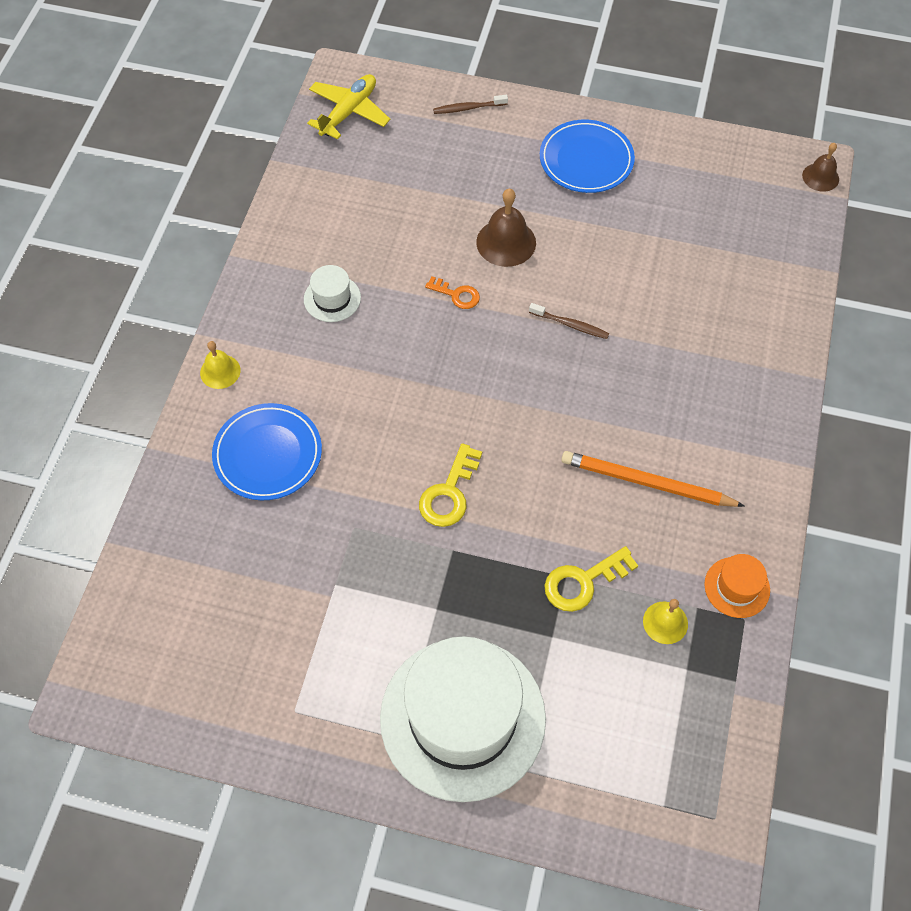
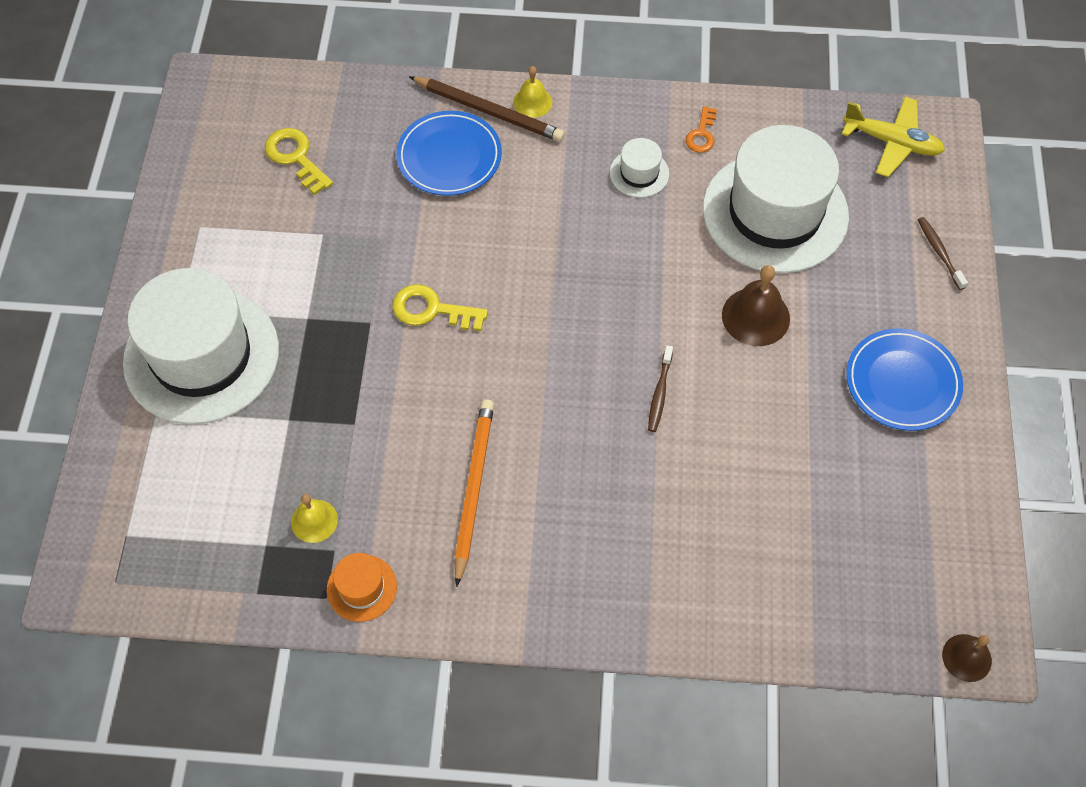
camera: 80 degrees right, 0 degrees up
(220, 411) = (489, 111): none -> brown pencil
(401, 207) = (775, 212): none -> white hat
(457, 295) = (672, 281): orange key -> orange key (701, 134)
(583, 582) = (350, 440): yellow key -> yellow key (295, 157)

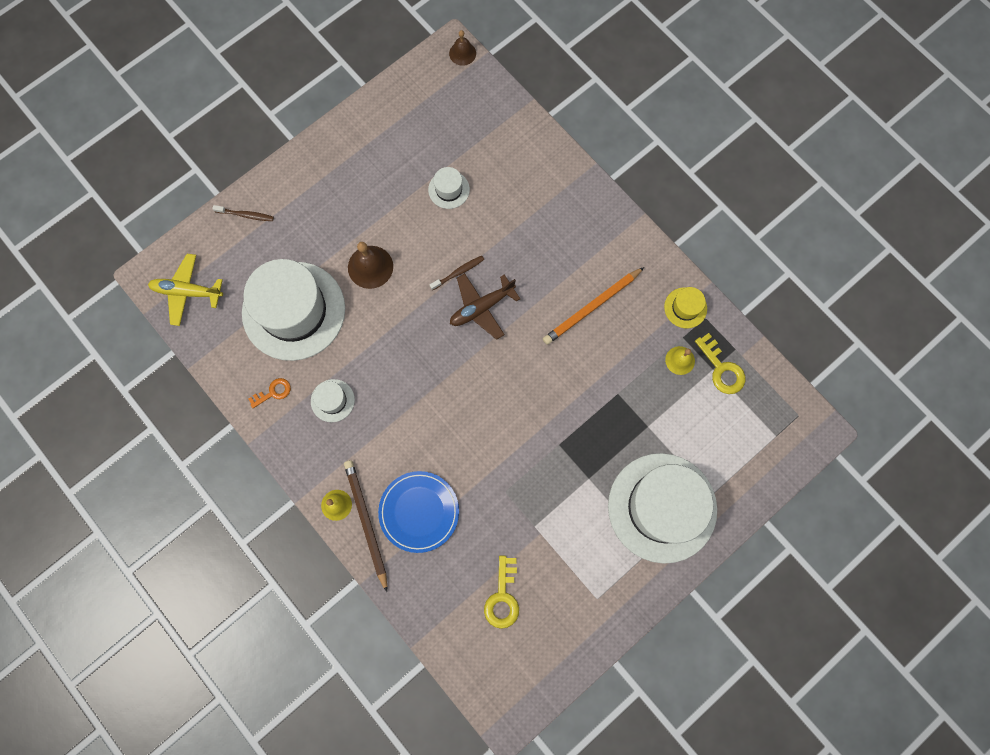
camera: 135 degrees left, 15 degrees up
(362, 588) = (685, 308): orange hat -> yellow hat
(431, 310) = (521, 422): yellow key -> yellow key (721, 369)
(594, 380) = (481, 307): none -> brown plane
(776, 471) = (449, 189): none -> white hat
(892, 142) = (187, 292): yellow plane -> yellow plane turned 60 degrees counterclockwise
(902, 382) = (345, 174): blue plate -> none
(939, 252) = (246, 215): brown toothbrush -> brown toothbrush turned 105 degrees counterclockwise

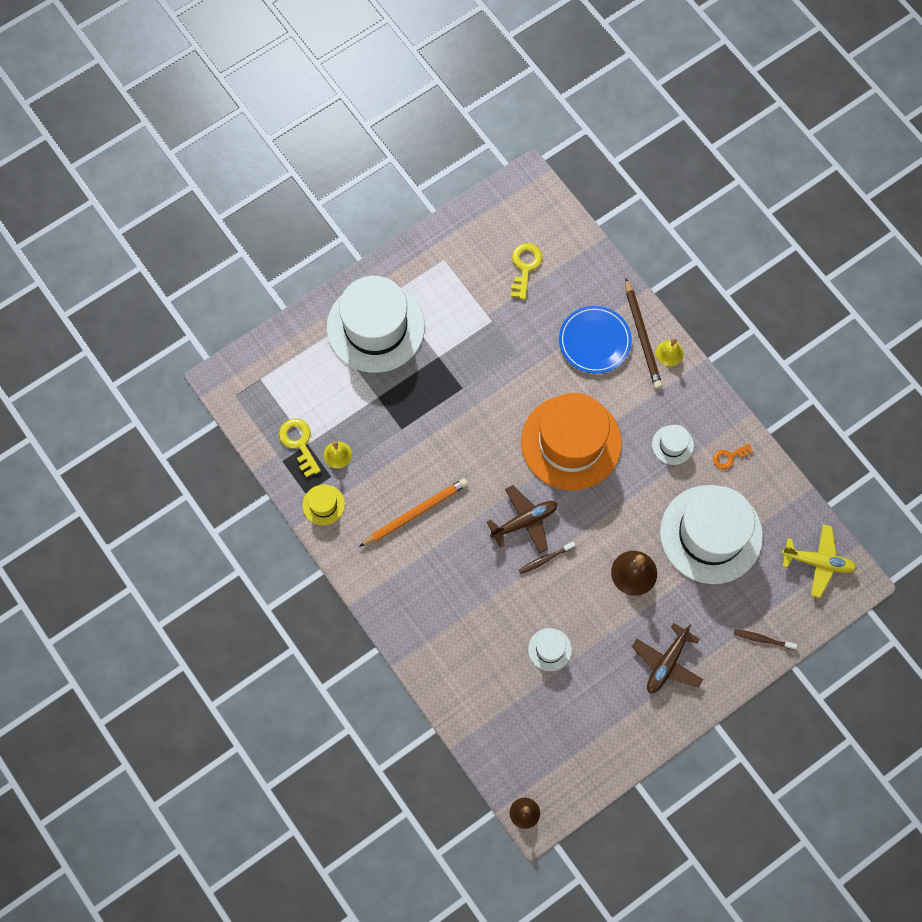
camera: 175 degrees left, 5 degrees down
(337, 186) = (667, 663): none -> brown plane
(439, 394) = (571, 442): none -> orange hat

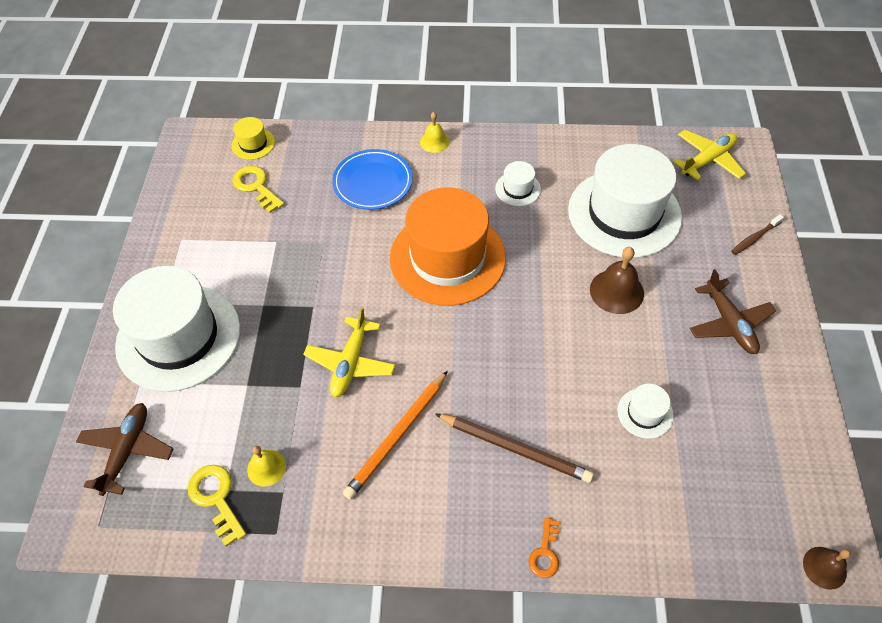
camera: 50 degrees left, 15 degrees down
(299, 443) = (216, 498): yellow key -> yellow key turned 45 degrees clockwise
(323, 505) = (305, 524): yellow hat -> yellow hat (253, 144)
(415, 513) = (397, 436): orange pencil -> orange pencil turned 150 degrees counterclockwise
(441, 445) = (350, 363): none -> yellow plane
(524, 521) = (492, 345): brown plane -> brown plane (127, 451)
(545, 559) = (545, 353): brown toothbrush -> none
(642, 336) = (402, 149): brown pencil -> brown pencil (515, 448)
(729, 457) = (563, 159): orange key -> orange key (545, 553)

